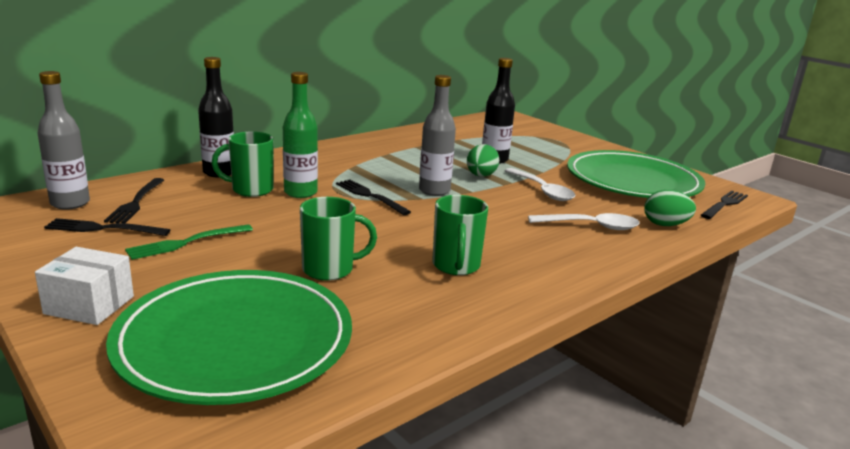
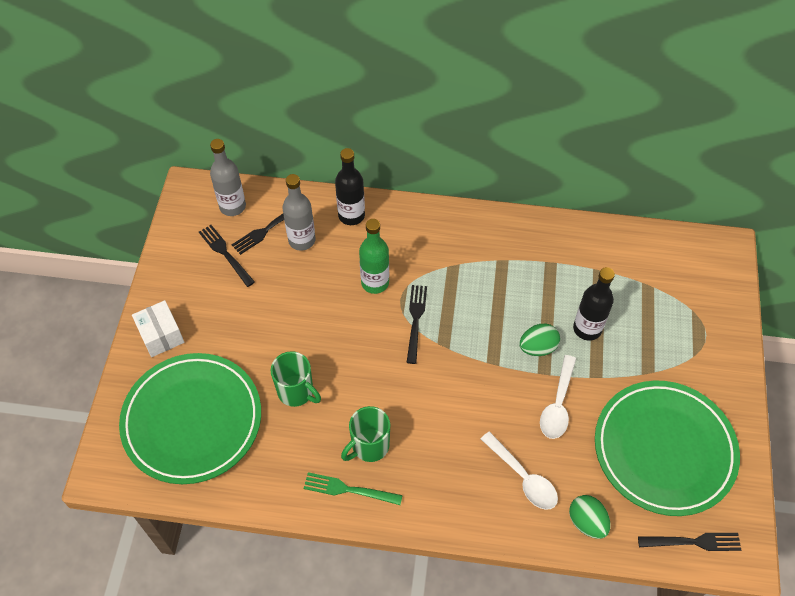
camera: 50 degrees right, 35 degrees up
(186, 242) = (252, 303): green fork -> green fork (349, 490)
(251, 190) = (347, 256): green mug -> none
(434, 191) = (471, 344): grey bottle -> grey bottle (302, 240)

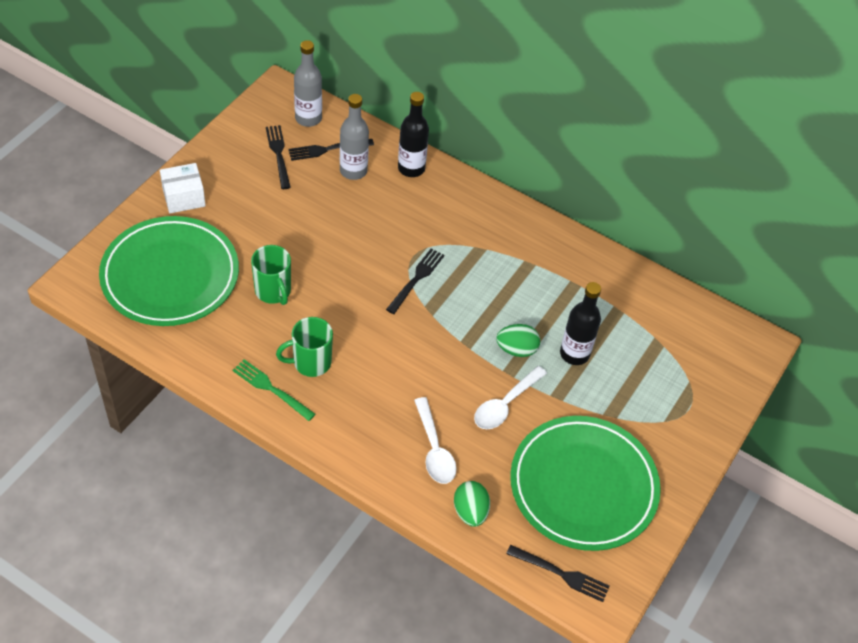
camera: 20 degrees right, 5 degrees down
(161, 335) = (184, 197): white box -> white box turned 75 degrees clockwise
(375, 283) = (398, 233): green bottle -> none

